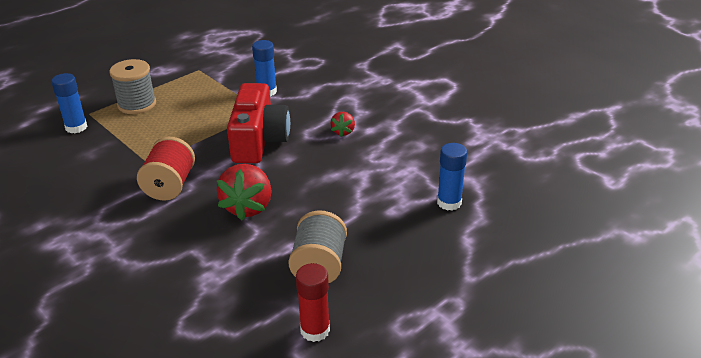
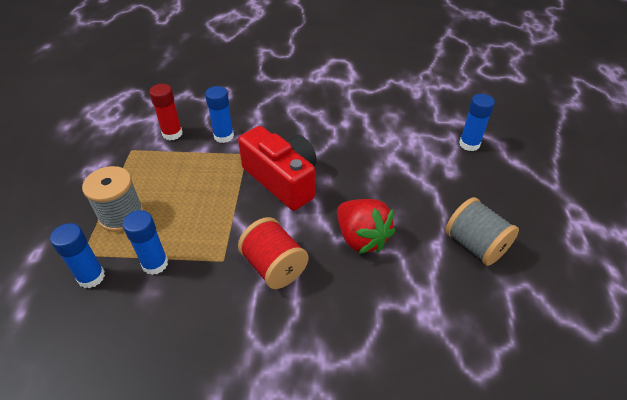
camera: 45 degrees left, 10 degrees up
(113, 141) = (155, 264): none -> blue glue stick
(315, 330) = (546, 293): red glue stick -> red glue stick (172, 134)
(343, 132) = (331, 135): red strawberry -> none

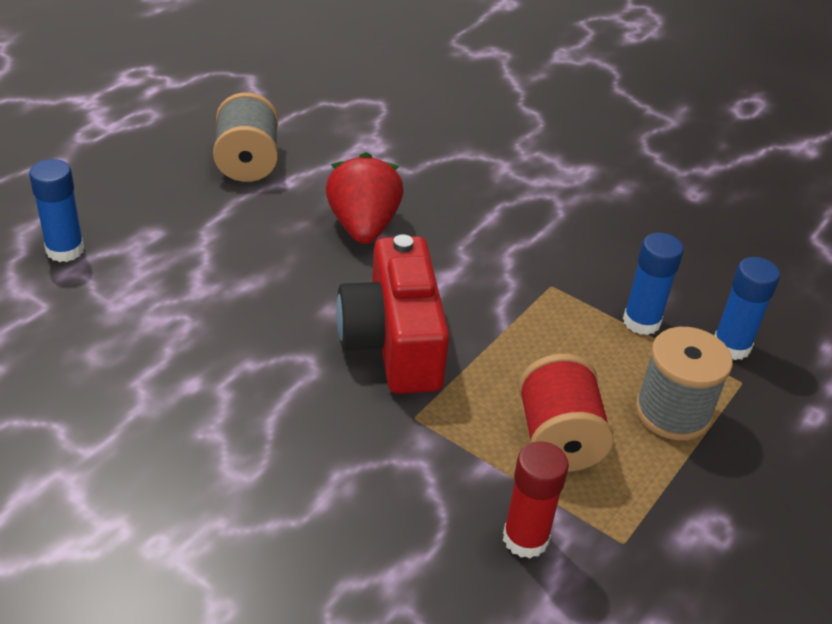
camera: 150 degrees left, 5 degrees down
(224, 136) = (429, 476): blue glue stick -> none
(274, 266) = (493, 250): red spool -> red spool (558, 439)

